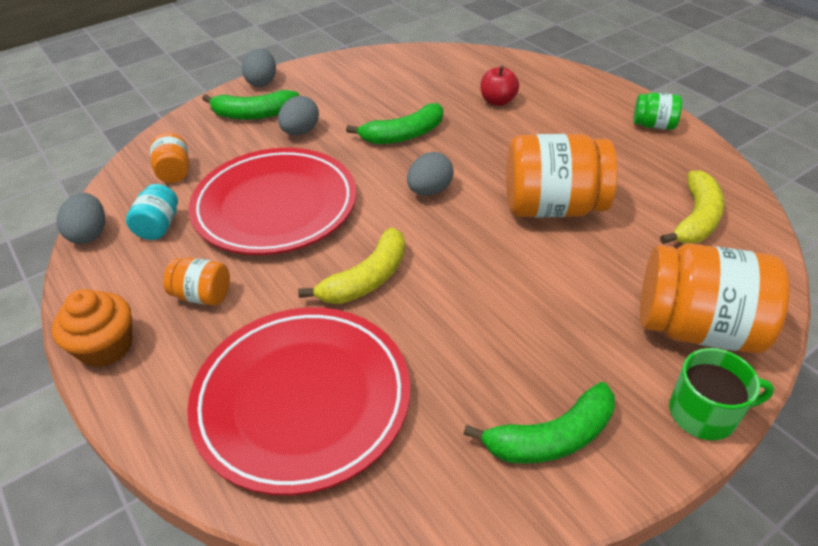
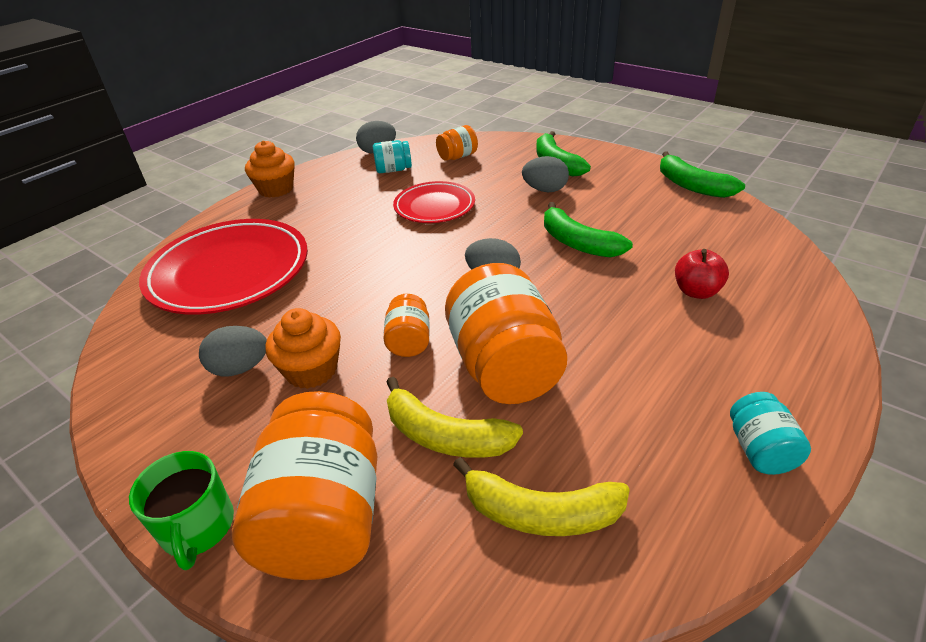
camera: 75 degrees right, 5 degrees down
(203, 295) = (326, 206): orange jar -> orange jar (409, 341)
(262, 82) = (609, 153): grey egg -> grey egg (240, 368)
(275, 206) = (434, 206): red plate -> red plate, size x0.58
(367, 279) = (358, 270): yellow banana -> yellow banana (445, 436)
(521, 327) = (311, 370): none -> orange cupcake
(551, 437) = (181, 408): green banana -> green banana (692, 186)
(653, 125) = (760, 450): green jar -> turquoise jar

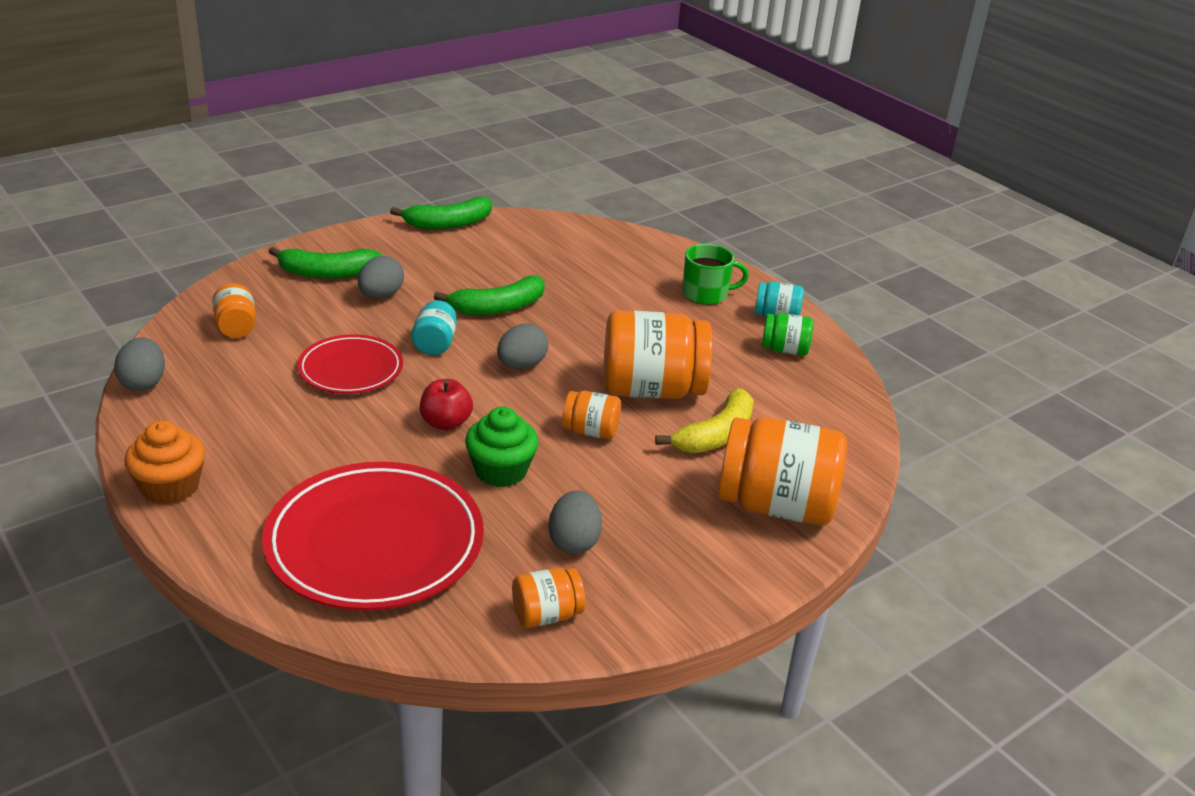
camera: 80 degrees left, 5 degrees down
(143, 374) = (546, 615): none -> orange jar
(197, 527) = (765, 574): green mug -> green mug (706, 294)
(311, 370) = (601, 495): orange cupcake -> none
(330, 305) = (501, 471): none -> green cupcake
(393, 170) = (220, 380): turquoise jar -> turquoise jar (435, 344)
(541, 513) = (799, 410): yellow banana -> none
(681, 473) = (784, 350): none -> green jar
(696, 291) = (608, 280): red apple -> red apple (445, 423)

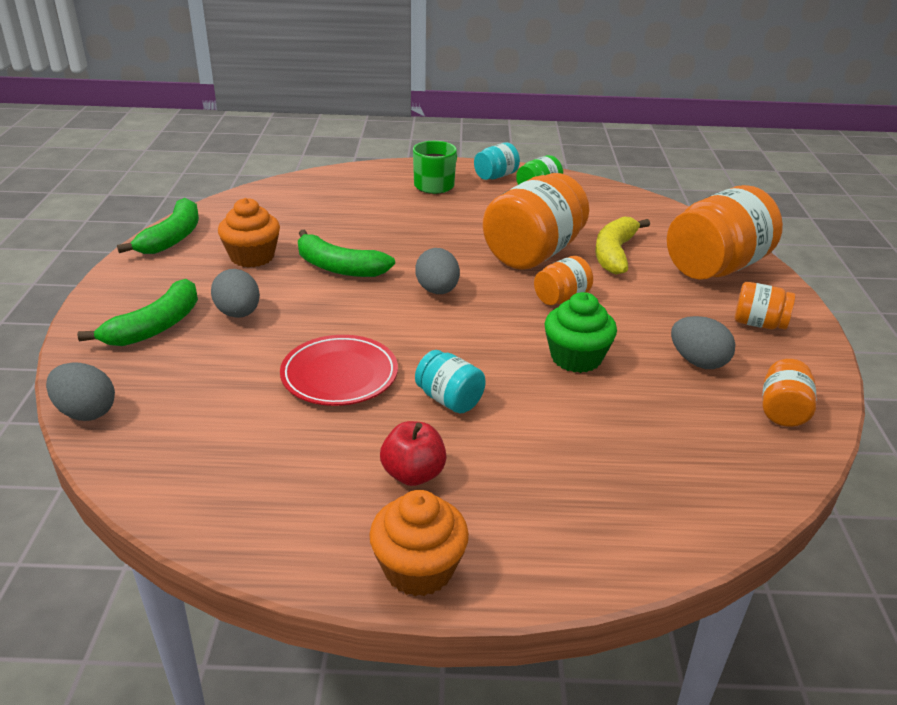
camera: 50 degrees left, 0 degrees up
(143, 383) = (194, 521): grey egg -> grey egg (86, 412)
(236, 327) = (173, 416): orange jar -> orange jar (758, 324)
(375, 543) = (625, 463): red plate -> none
(435, 344) = (354, 317): turquoise jar -> turquoise jar (449, 400)
(445, 423) = (481, 357): red apple -> red apple (413, 474)
(464, 266) = (252, 257): none -> orange cupcake
(498, 307) = (339, 267): green banana -> green banana turned 105 degrees clockwise
(716, 435) = (614, 253): yellow banana -> yellow banana turned 150 degrees counterclockwise

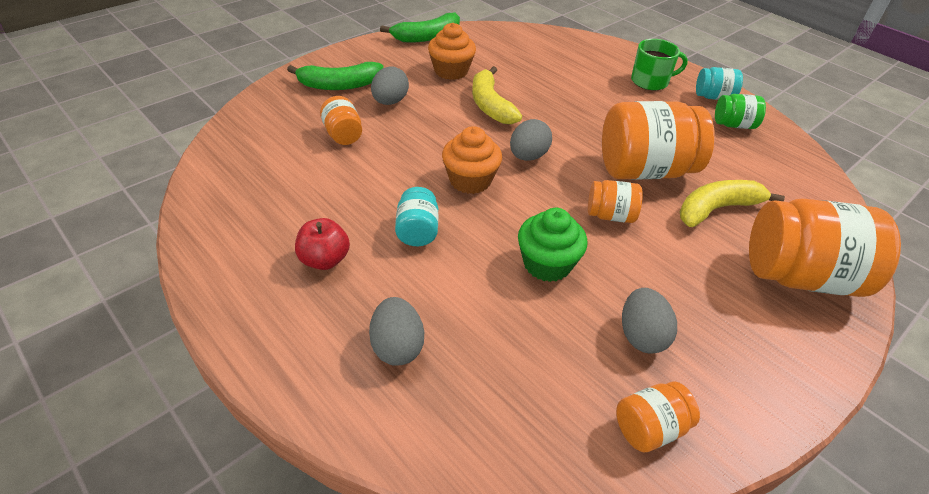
camera: 45 degrees right, 10 degrees up
(86, 412) = (243, 113): grey egg -> grey egg (397, 347)
(339, 267) = (490, 105): green banana -> yellow banana
(339, 375) = (382, 172): red plate -> none
(418, 569) = (240, 314): orange cupcake -> orange cupcake (470, 180)
(758, 324) = (758, 348): orange jar -> orange jar (343, 135)

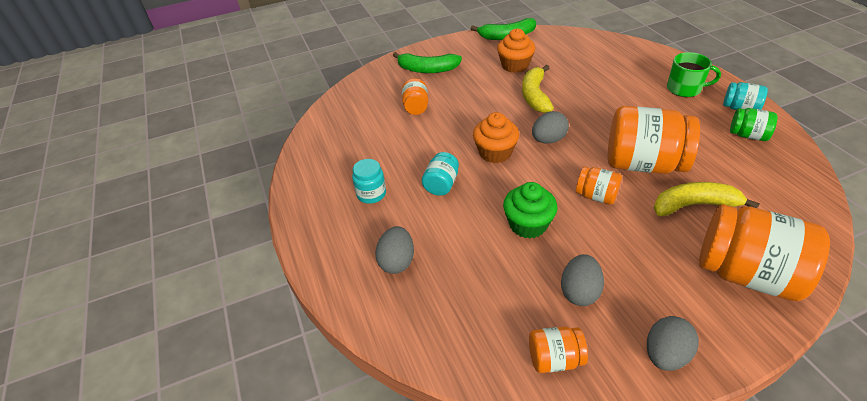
camera: 25 degrees right, 0 degrees up
(324, 260) = (371, 194): red apple -> turquoise jar
(390, 102) = (459, 85): grey egg -> grey egg (665, 354)

